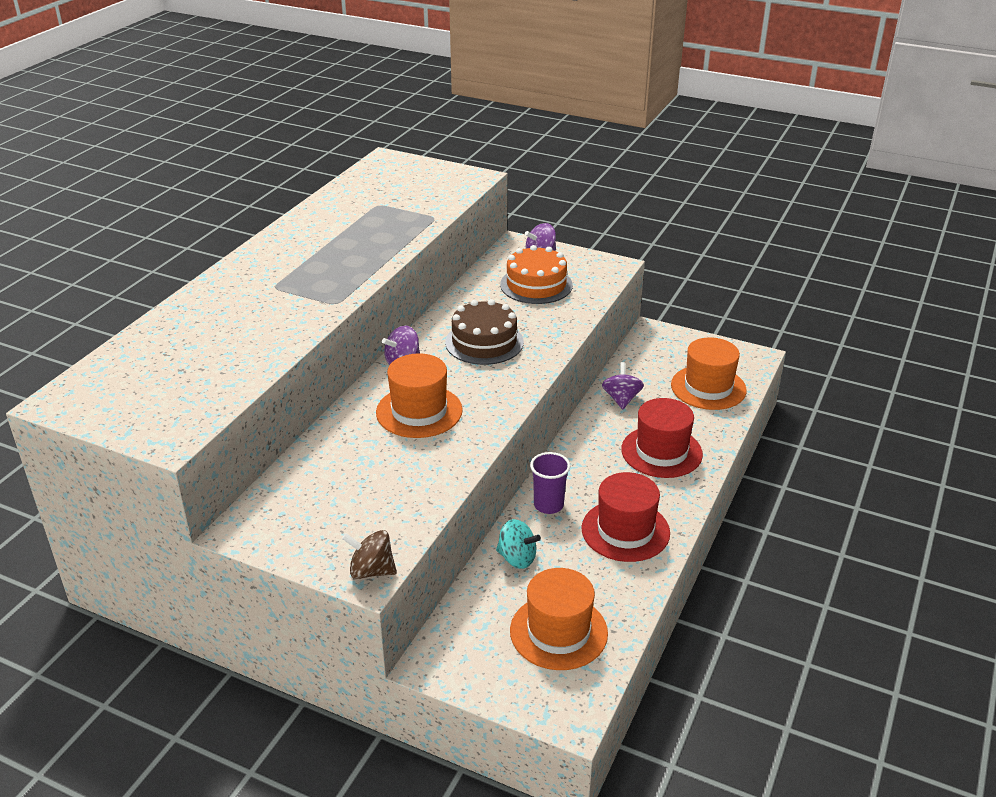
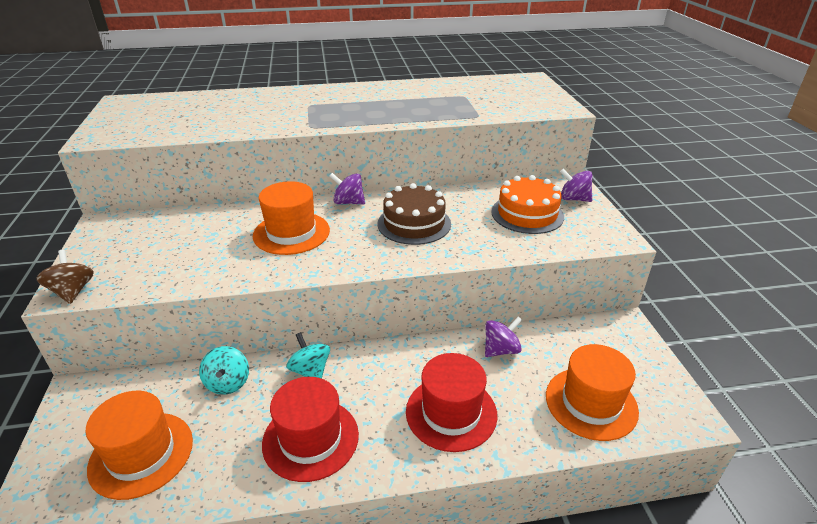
camera: 55 degrees right, 0 degrees up
(548, 505) = (310, 371): purple cup -> turquoise spinning top

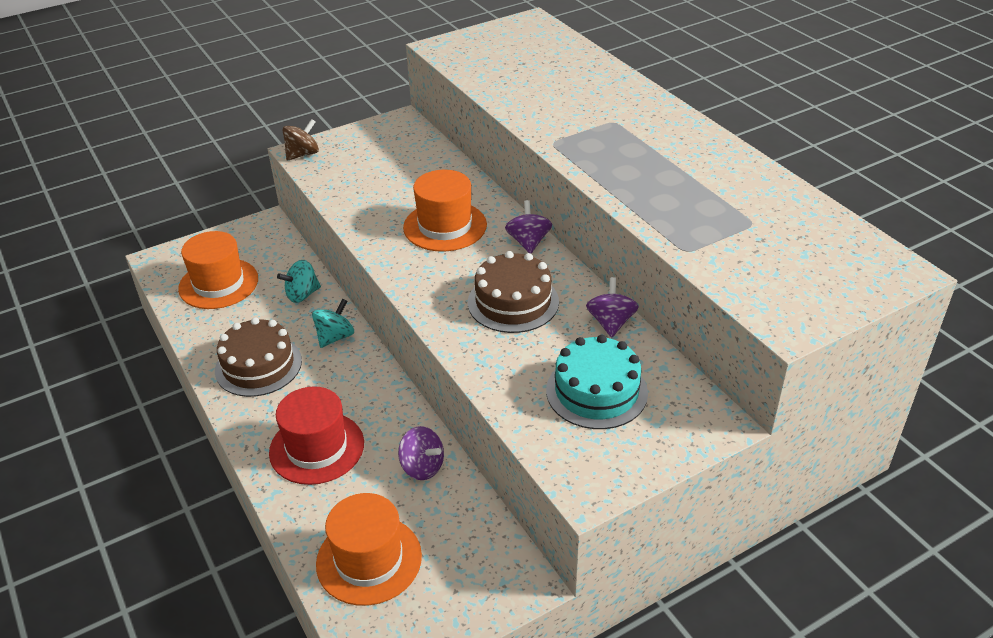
camera: 70 degrees right, 5 degrees up
(310, 438) = (258, 365): red hat -> brown cake
(527, 214) = (596, 391): orange cake -> turquoise cake
(573, 199) = (671, 432): purple spinning top -> purple spinning top (611, 323)

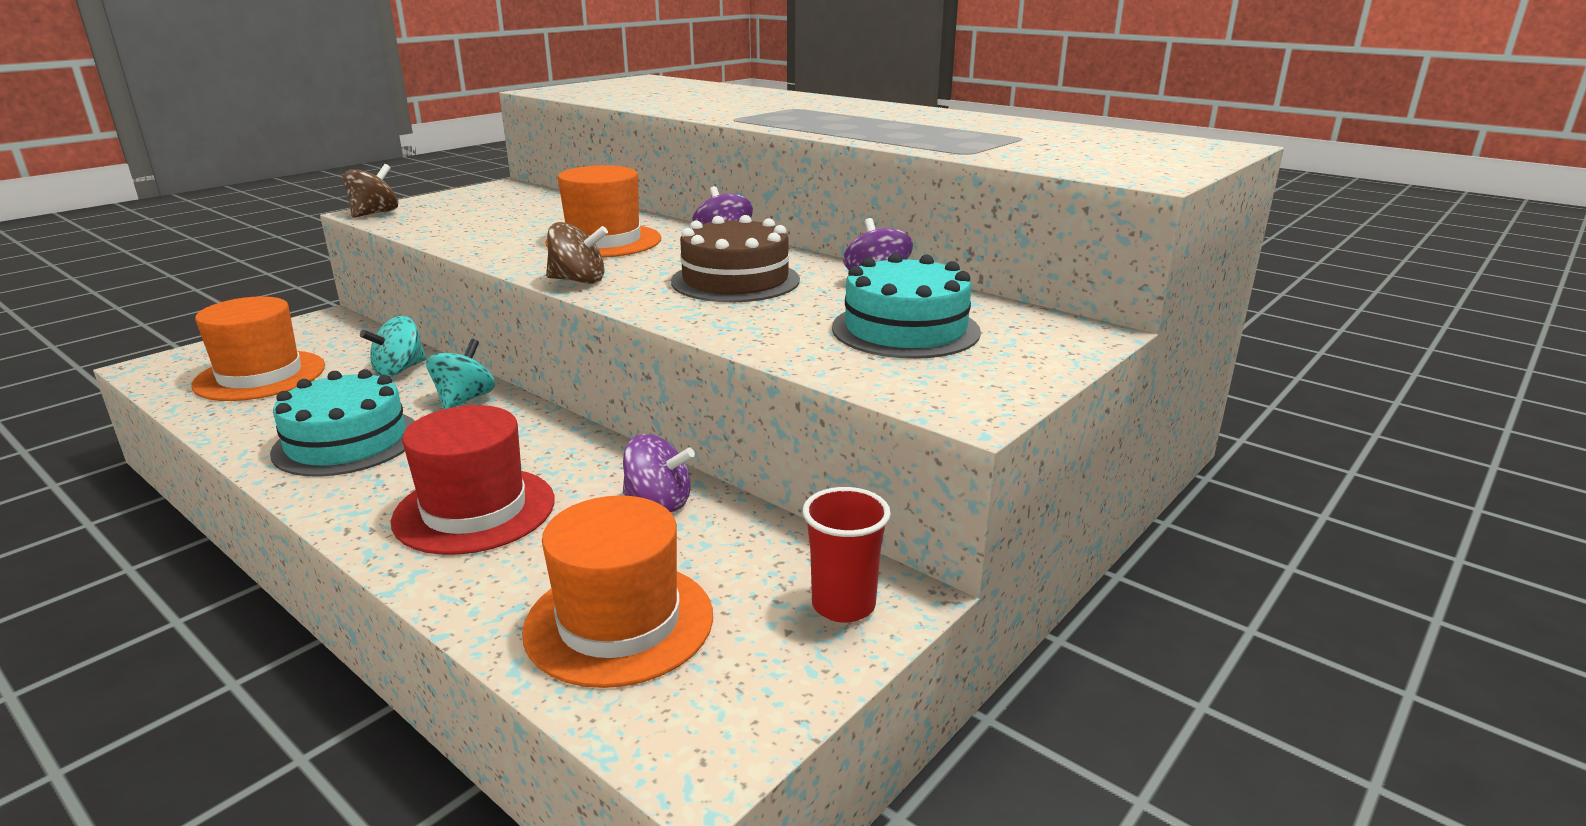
camera: 20 degrees left, 15 degrees down
(258, 365) = (346, 442): brown cake -> turquoise cake
(410, 281) = (578, 281): none -> brown spinning top
(494, 580) = (843, 605): none -> red cup

